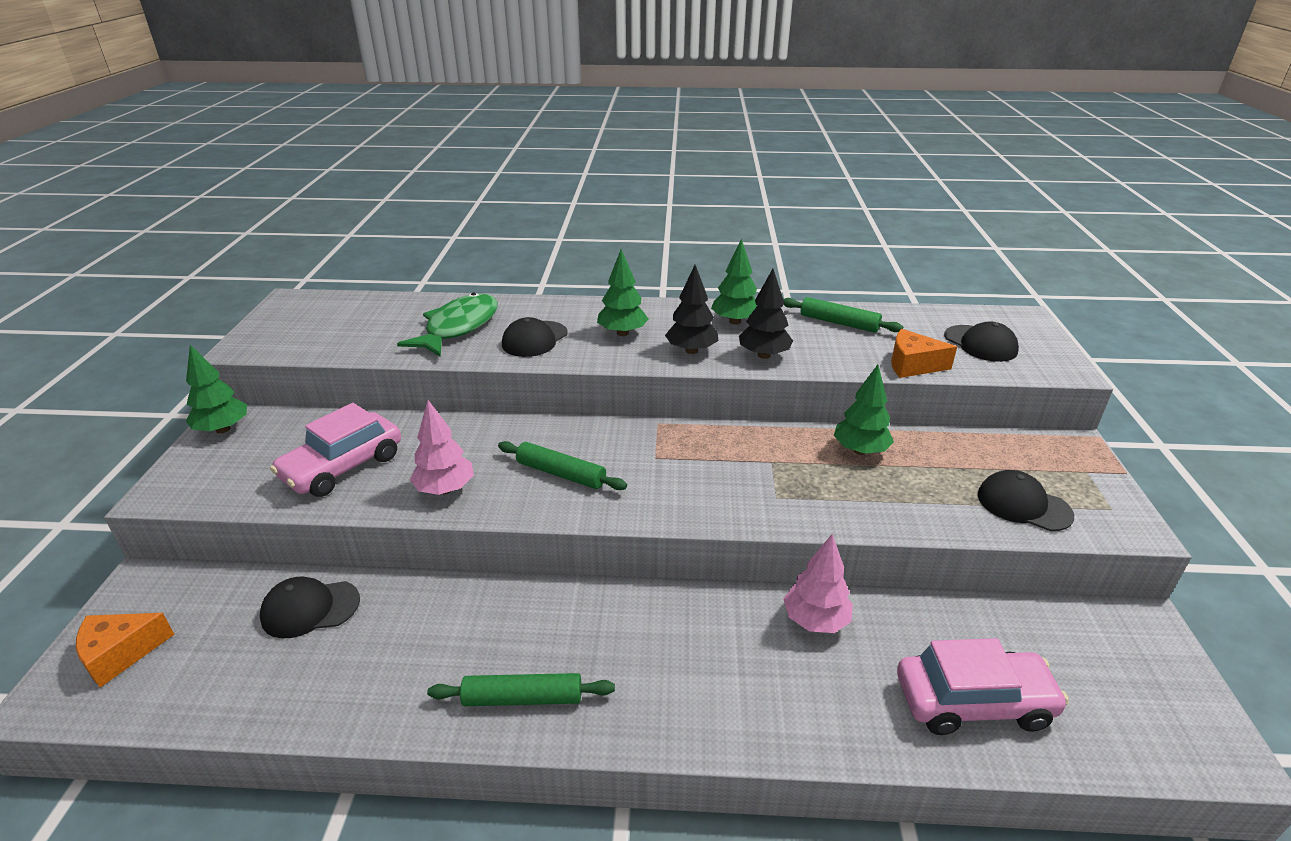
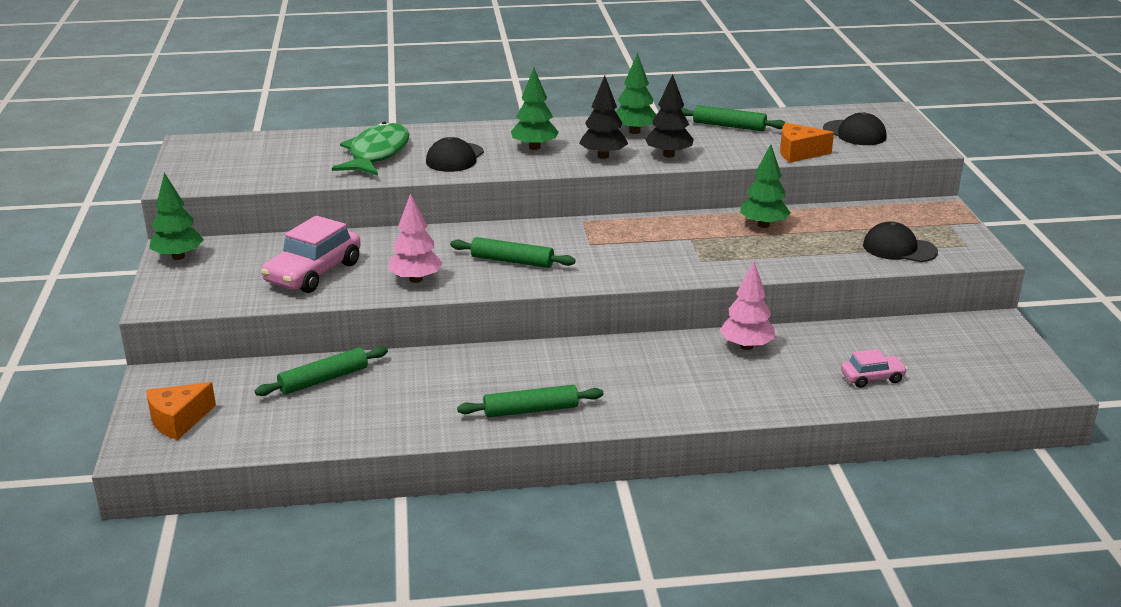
camera: 10 degrees left, 5 degrees down
(310, 609) = (323, 379): black cap -> green rolling pin
(973, 702) = (872, 378): pink car -> pink car, size x0.54

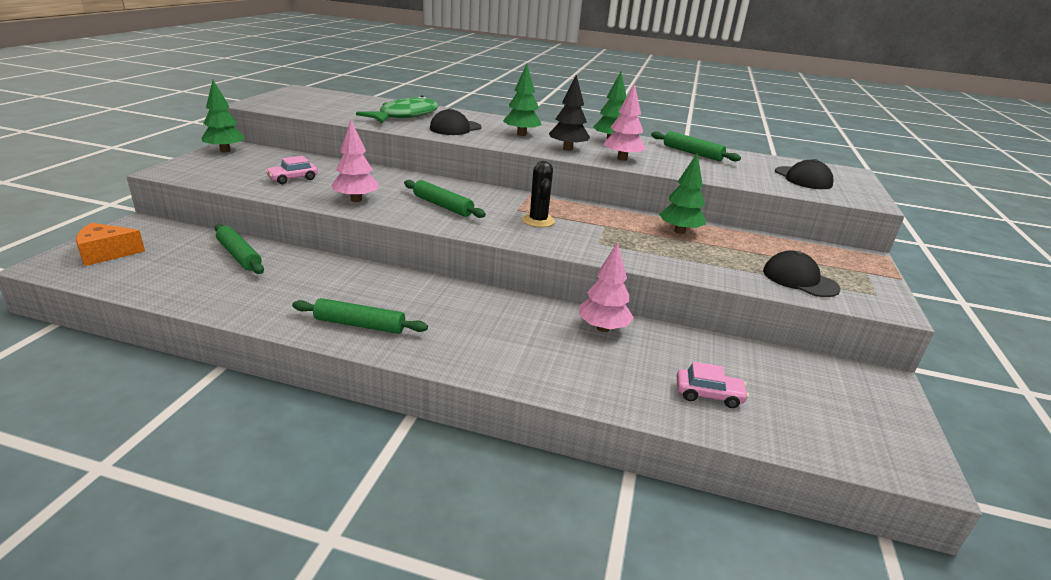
camera: 20 degrees right, 0 degrees up
(313, 273) = (293, 179): pink car -> pink car, size x0.54
(323, 379) = (239, 255): green rolling pin -> green rolling pin turned 60 degrees clockwise
(623, 251) = (538, 221): none -> black cactus
(669, 155) = (622, 159): black tree -> pink tree
(799, 153) = (739, 180): orange cheese -> none

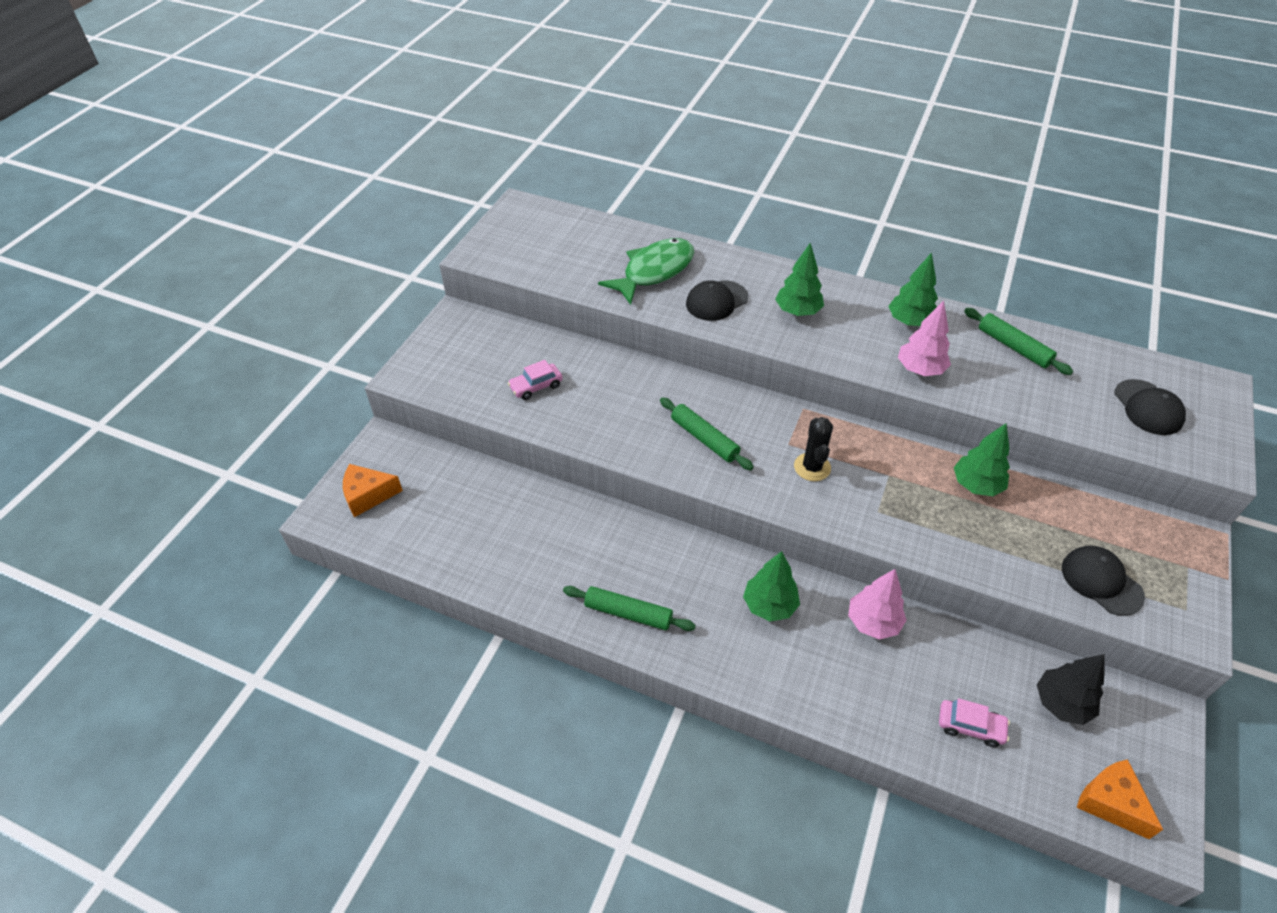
camera: 10 degrees right, 20 degrees up
(225, 150) = (452, 325): green tree -> green tree (769, 605)
(239, 255) = (494, 497): green rolling pin -> none
(356, 199) = (609, 429): pink tree -> none
(567, 149) = (854, 348): black tree -> black tree (1061, 703)
(860, 445) = (1110, 802): none -> orange cheese

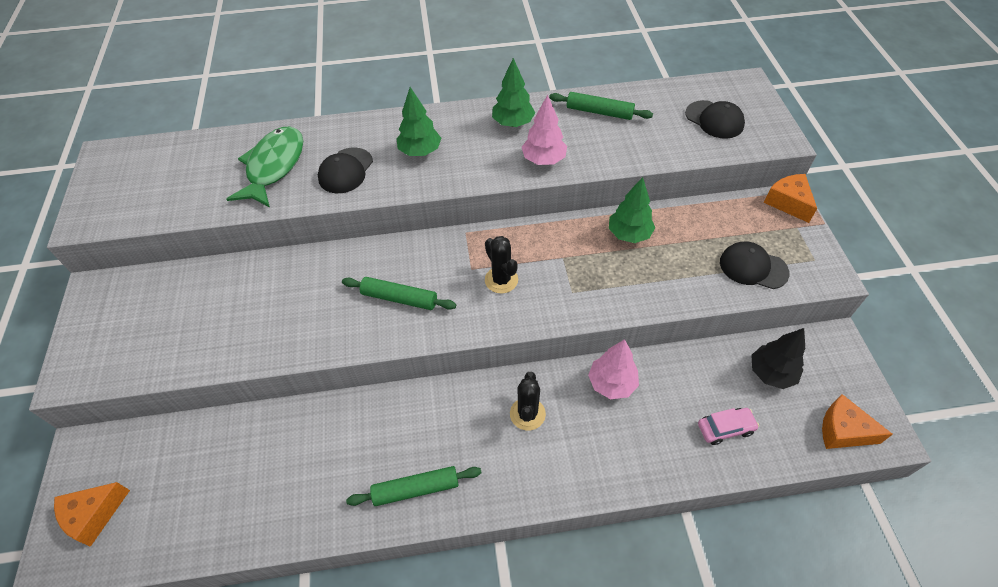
camera: 30 degrees left, 5 degrees up
(536, 386) = (216, 323): pink car -> none
(769, 605) = (527, 414): green tree -> black cactus
(1195, 537) = (788, 203): none -> orange cheese

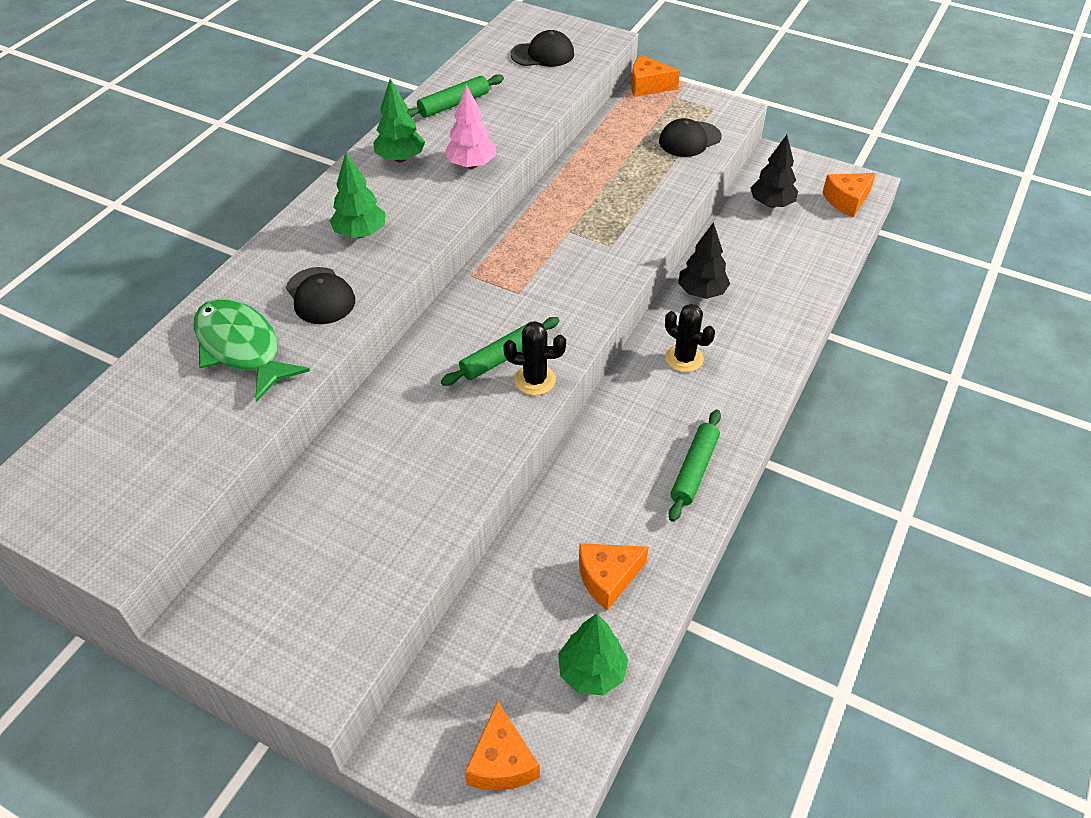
camera: 55 degrees left, 5 degrees down
(276, 489) = (607, 578): none -> orange cheese
(501, 280) = (553, 280): black cactus -> black cactus (535, 380)
(611, 383) = (701, 292): pink tree -> black tree
(629, 234) = (586, 181): green tree -> green tree (591, 672)
(725, 428) = (796, 255): pink car -> none

